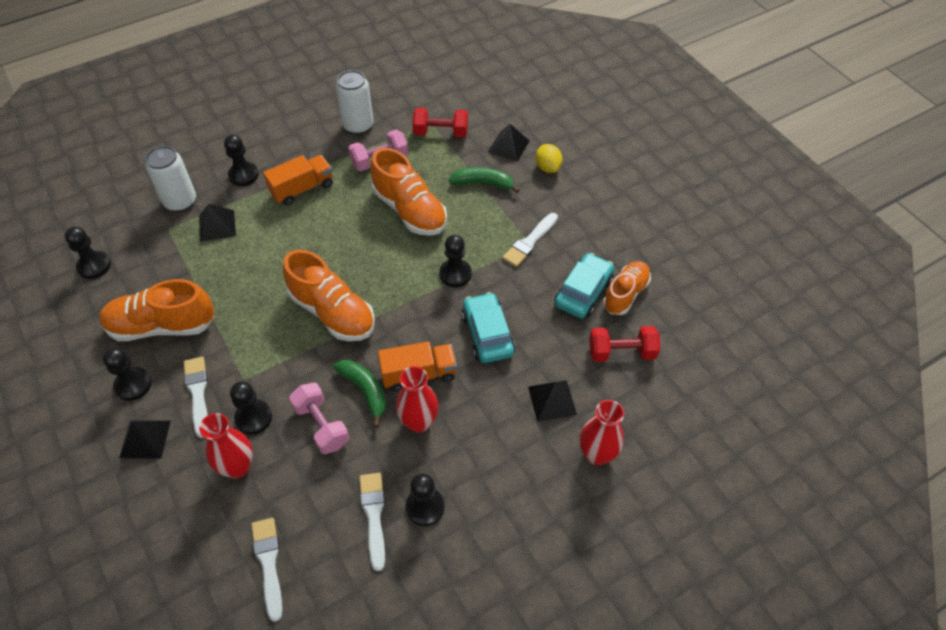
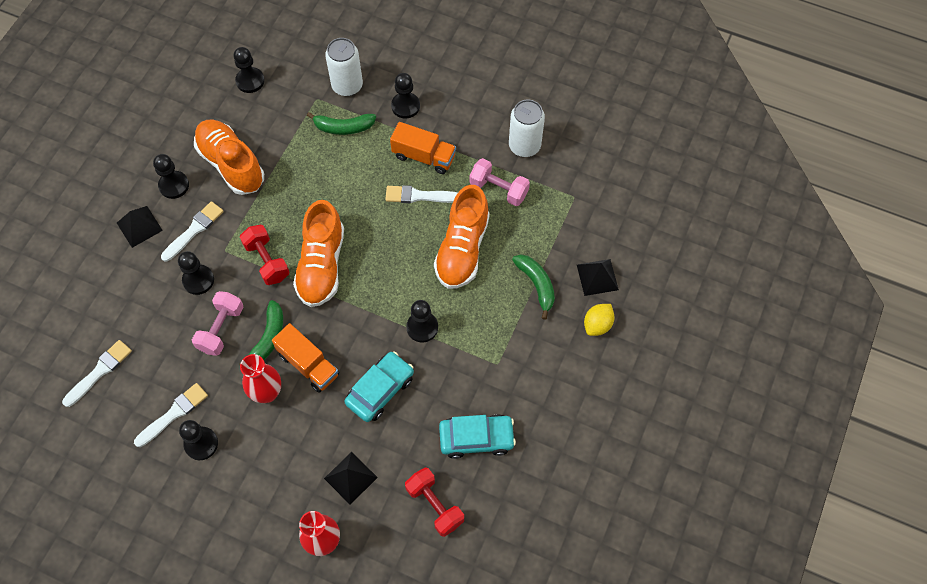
camera: 55 degrees right, 10 degrees up
(217, 225) = (343, 127): black pyramid -> green banana
(238, 467) = (155, 299): red vase -> none
(441, 132) = (569, 213): red dumbbell -> red dumbbell (267, 261)
(529, 242) = (499, 363): white brush -> white brush (419, 196)
(625, 294) = (499, 474): orange shoe -> none

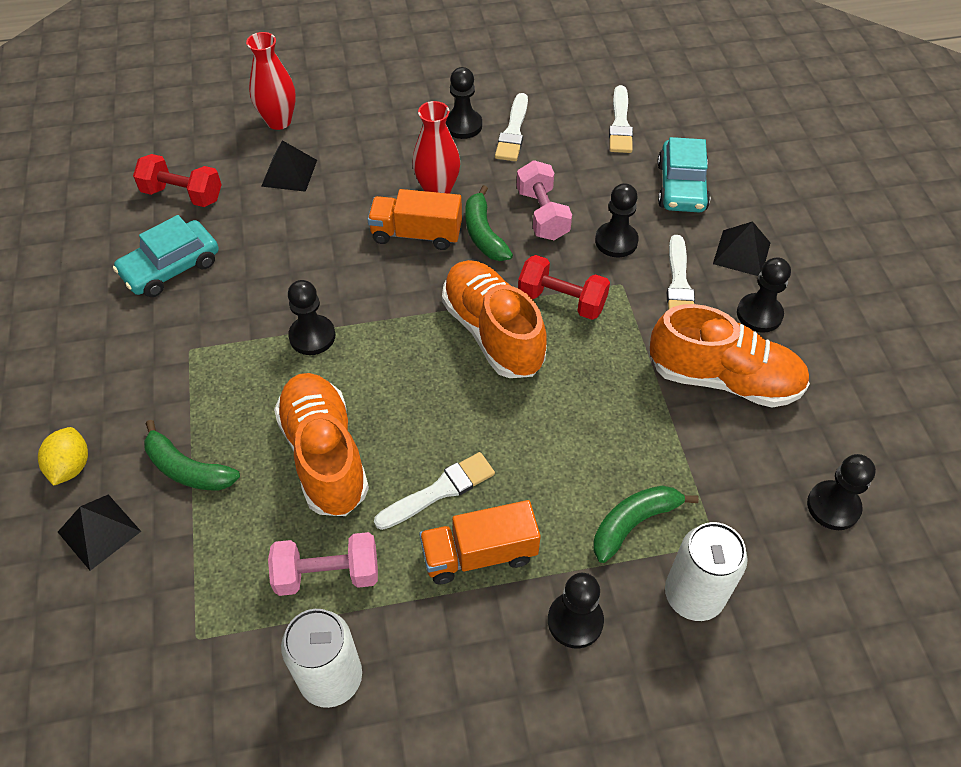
camera: 145 degrees right, 10 degrees down
(380, 390) = (315, 253): turquoise car -> turquoise car (681, 187)

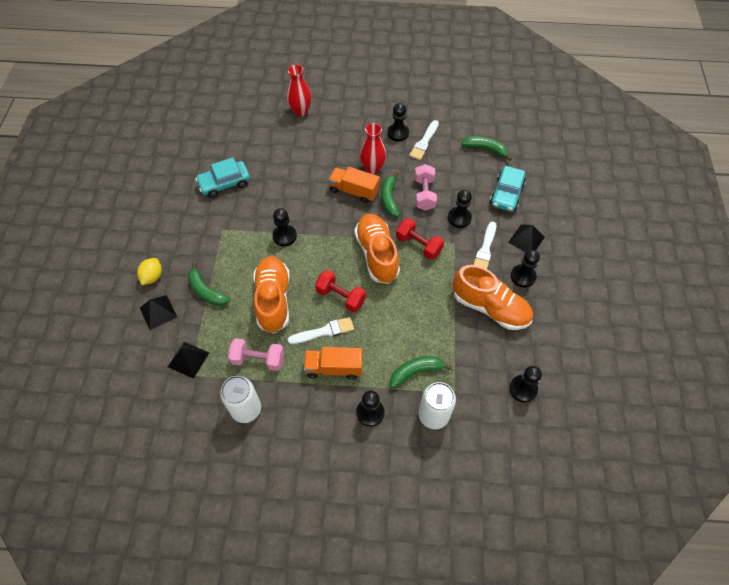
camera: 15 degrees right, 5 degrees up
(183, 195) = (240, 144): red dumbbell -> red dumbbell (340, 297)
(289, 173) = (298, 142): black pyramid -> black pyramid (188, 359)
(620, 124) = (485, 149): white brush -> green banana

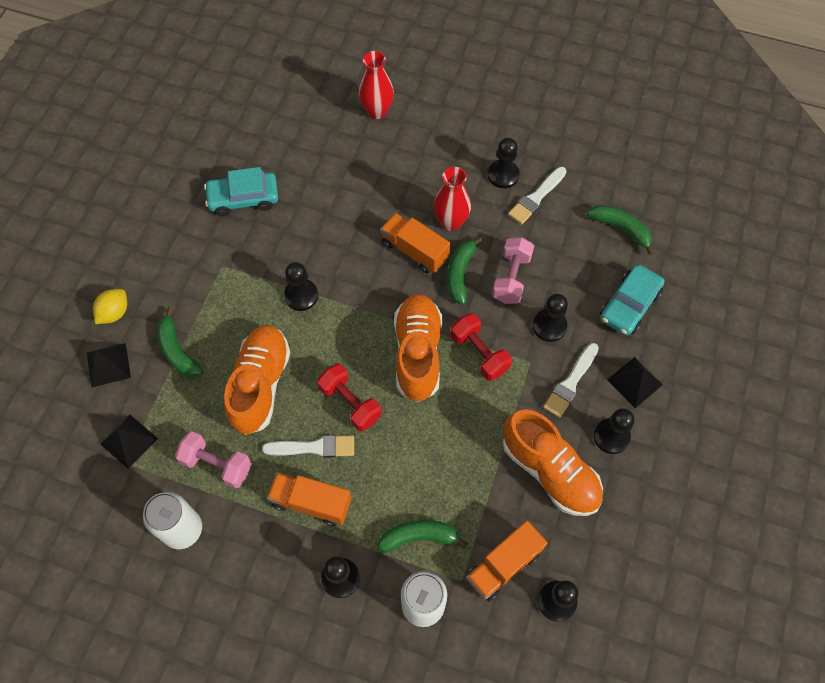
camera: 15 degrees right, 5 degrees up
(479, 375) = (503, 565): none -> orange truck

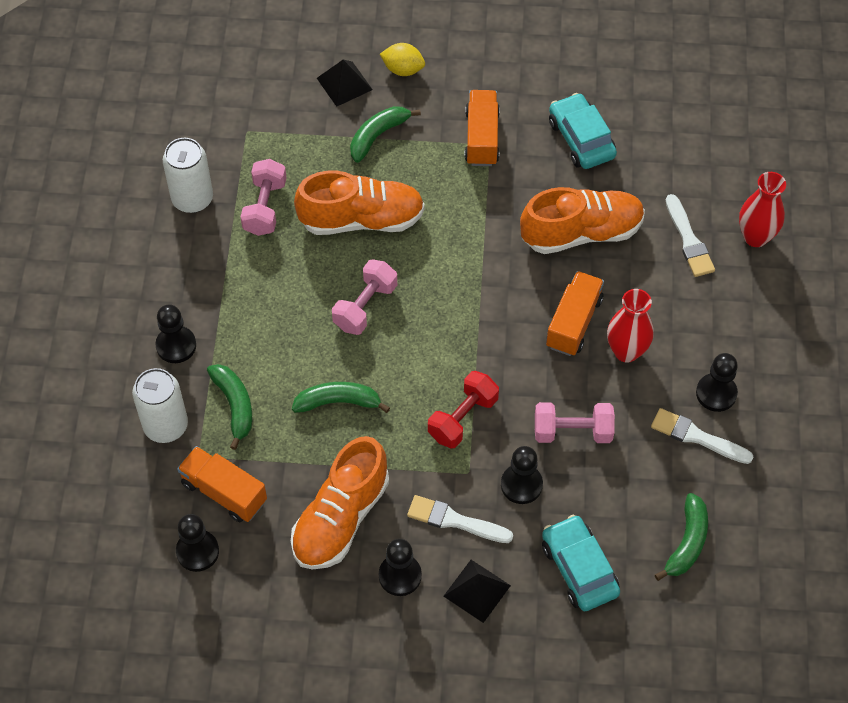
camera: 75 degrees right, 5 degrees down
(129, 441) = (269, 127): black pyramid -> none
(301, 296) = (478, 227): black pawn -> none
(311, 503) = (246, 300): orange truck -> orange truck (481, 138)
(314, 447) = (306, 286): white brush -> white brush (689, 240)
(350, 403) = (365, 306): red dumbbell -> pink dumbbell
(417, 353) = (443, 356): orange shoe -> orange shoe (581, 233)
(460, 273) = (560, 376): green banana -> green banana (338, 402)
(629, 305) = (579, 568): turquoise car -> turquoise car turned 45 degrees clockwise

